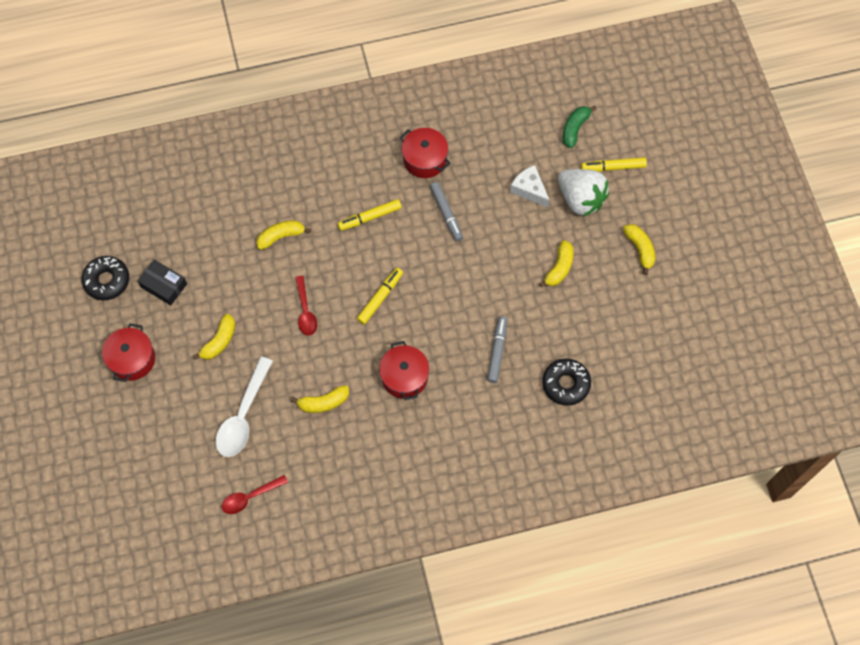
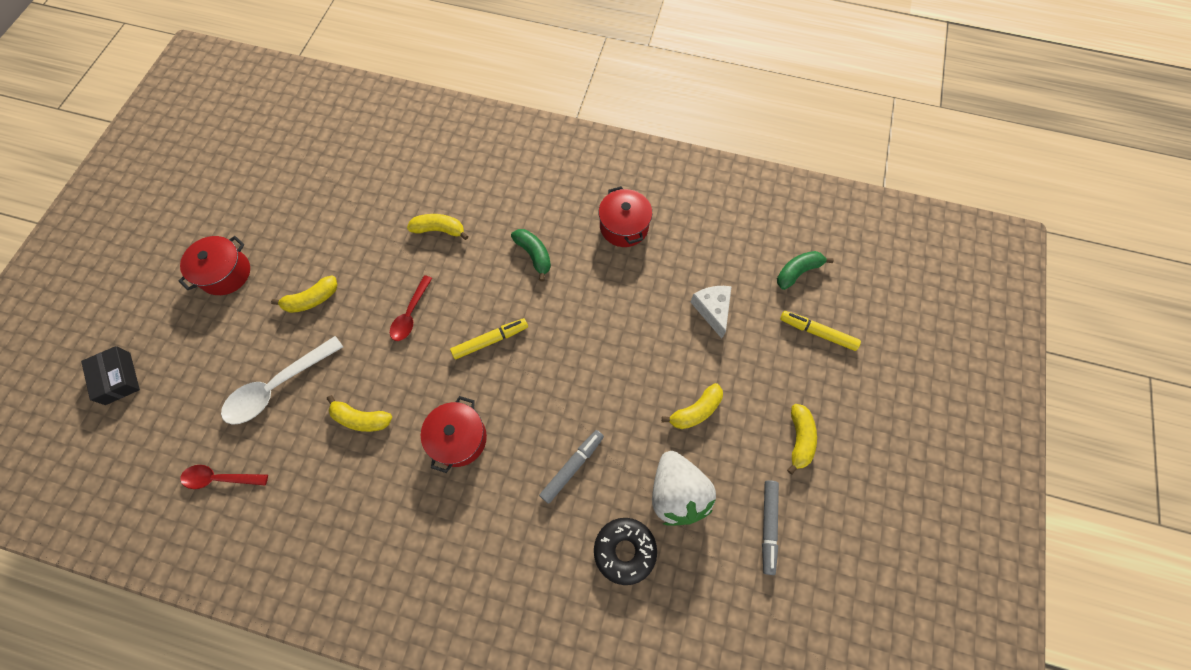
camera: 30 degrees right, 0 degrees up
(107, 281) = (261, 190): black donut -> none
(164, 285) = (304, 220): black box -> black box (118, 378)
(370, 217) = (534, 255): yellow marker -> green banana
(446, 214) = (611, 290): grey marker -> grey marker (768, 526)
(580, 199) = (762, 348): white strawberry -> white strawberry (677, 493)

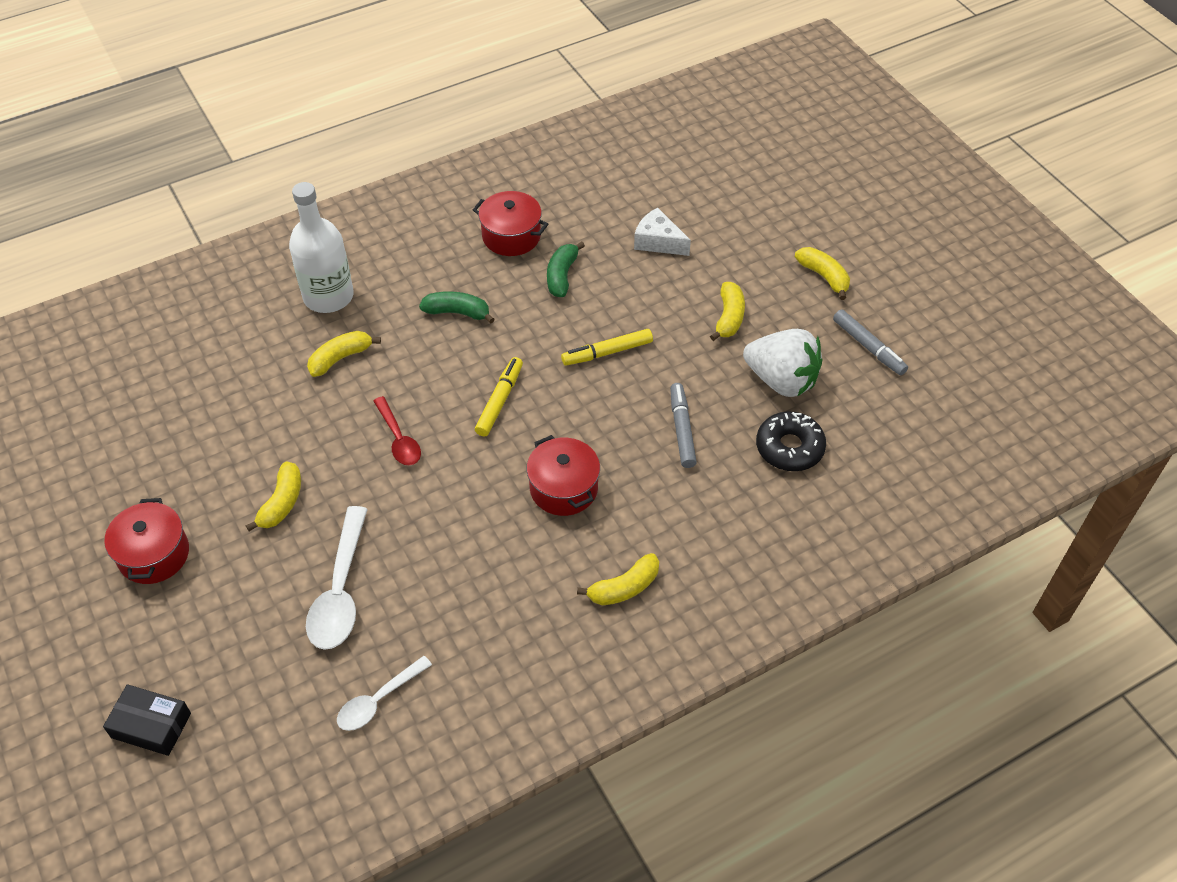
camera: 45 degrees left, 15 degrees down
(220, 478) = (378, 700): red spoon -> white spoon
(361, 419) = (456, 547): yellow banana -> yellow banana (624, 588)
(477, 181) = (328, 296): none -> white bottle
(797, 272) = (691, 169): green banana -> green banana (562, 276)
(817, 333) = (754, 199): yellow marker -> yellow marker (607, 352)

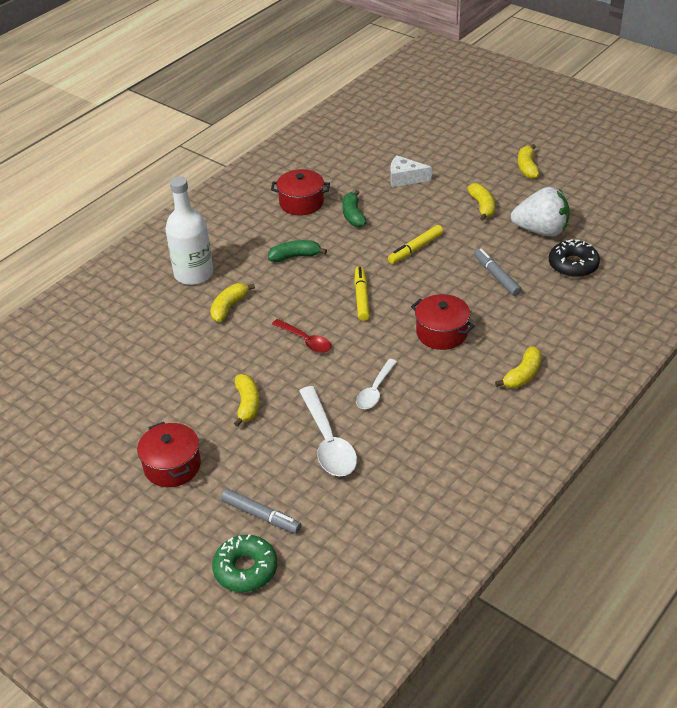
camera: 20 degrees left, 10 degrees down
(151, 725) = (245, 569): black box -> green donut
(378, 700) = (402, 495): white spoon -> white spoon (375, 390)
(824, 276) = (527, 167): yellow banana -> yellow banana turned 120 degrees counterclockwise
(868, 347) = (583, 197): grey marker -> grey marker (261, 515)

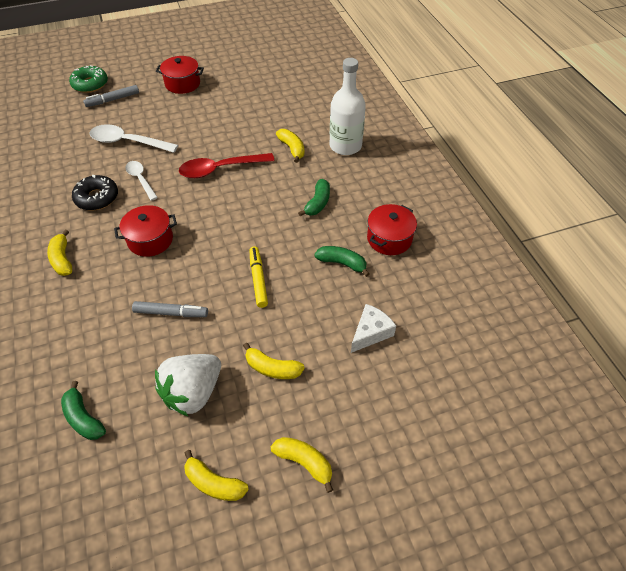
camera: 120 degrees right, 10 degrees up
(247, 404) = (194, 124): yellow banana -> yellow banana (214, 483)
(306, 340) = (220, 169): red spoon -> red spoon, size x1.61
(361, 297) = (233, 216): yellow marker -> none
(573, 265) = (125, 381): black donut -> black donut (97, 198)
(618, 267) = (83, 418): none -> green banana

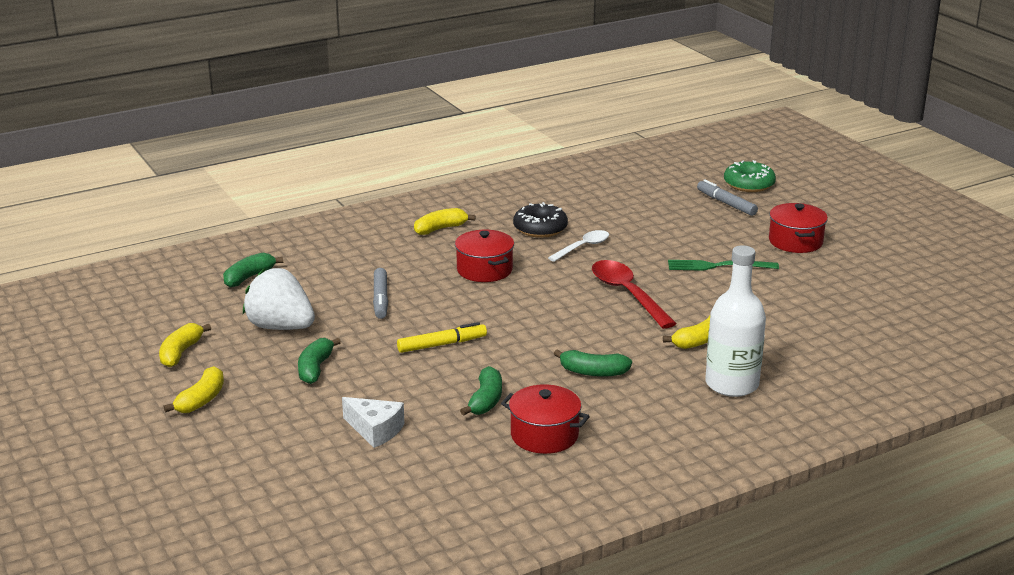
camera: 80 degrees right, 25 degrees down
(128, 142) = (647, 228): white spoon -> none
(200, 122) = (718, 266): none -> green fork
(272, 368) = (315, 368): yellow banana -> green banana

